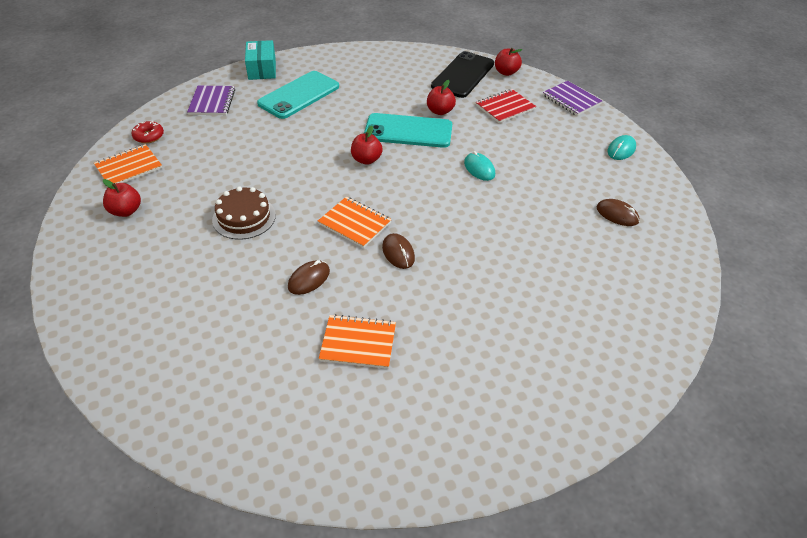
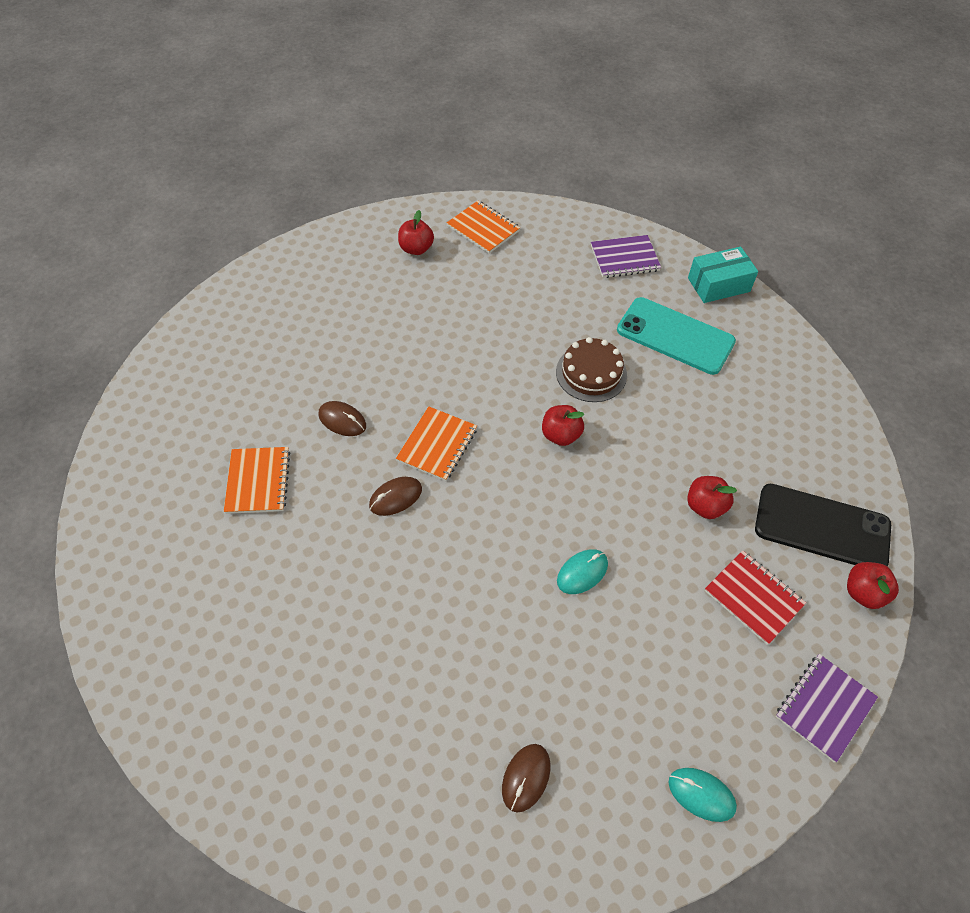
camera: 80 degrees right, 10 degrees up
(149, 136) = (540, 226): red donut -> none
(244, 217) = (426, 342): brown cake -> brown cake (591, 373)
(408, 131) = (640, 473): turquoise phone -> none

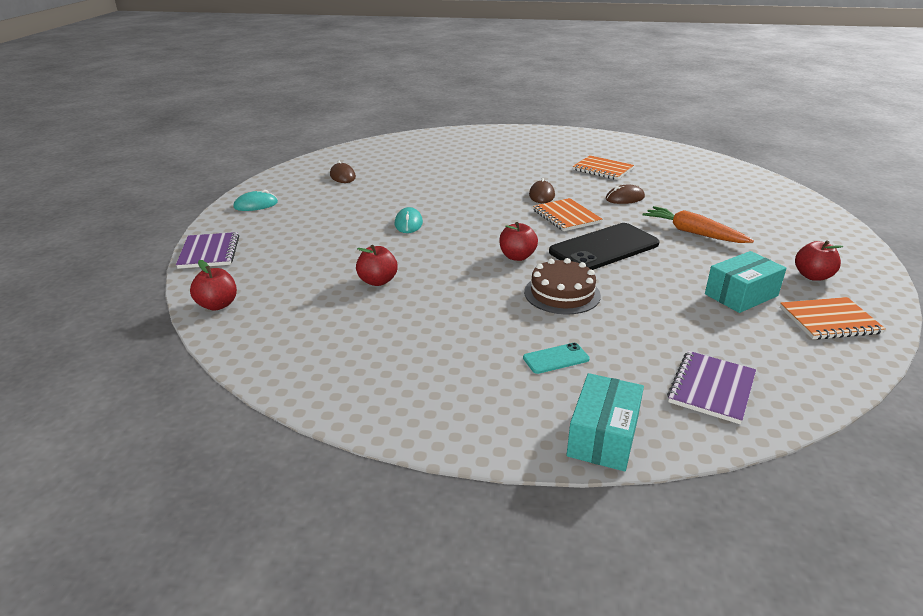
camera: 130 degrees right, 25 degrees down
(391, 338) = (693, 233): none -> orange carrot
(488, 277) = (741, 295): none -> turquoise box
(675, 336) = (556, 358): turquoise phone -> turquoise phone, size x0.44
(753, 598) = (296, 265): red notebook -> none
(822, 527) = (280, 319): black phone -> black phone (604, 248)

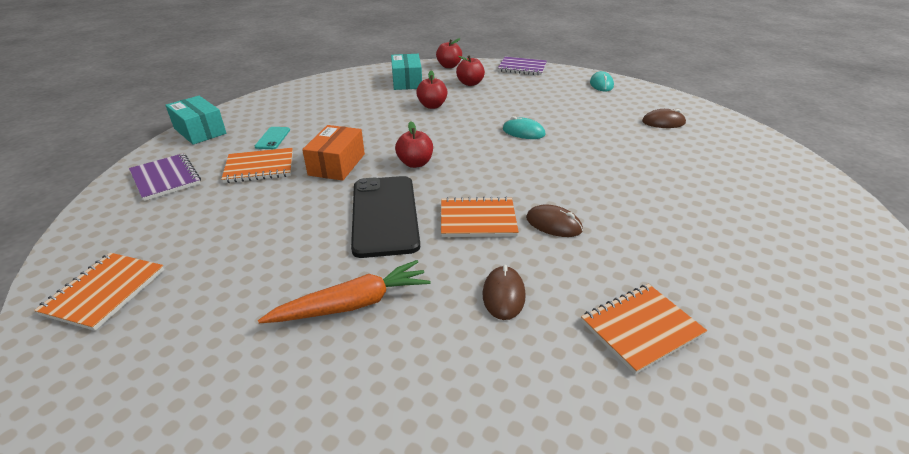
camera: 115 degrees right, 5 degrees up
(562, 293) = (337, 164): brown cake -> orange box
(618, 336) = (259, 167): none -> orange notebook
(741, 295) = (212, 258): turquoise box -> turquoise box (407, 81)
(812, 276) = (155, 347): red apple -> red apple (470, 83)

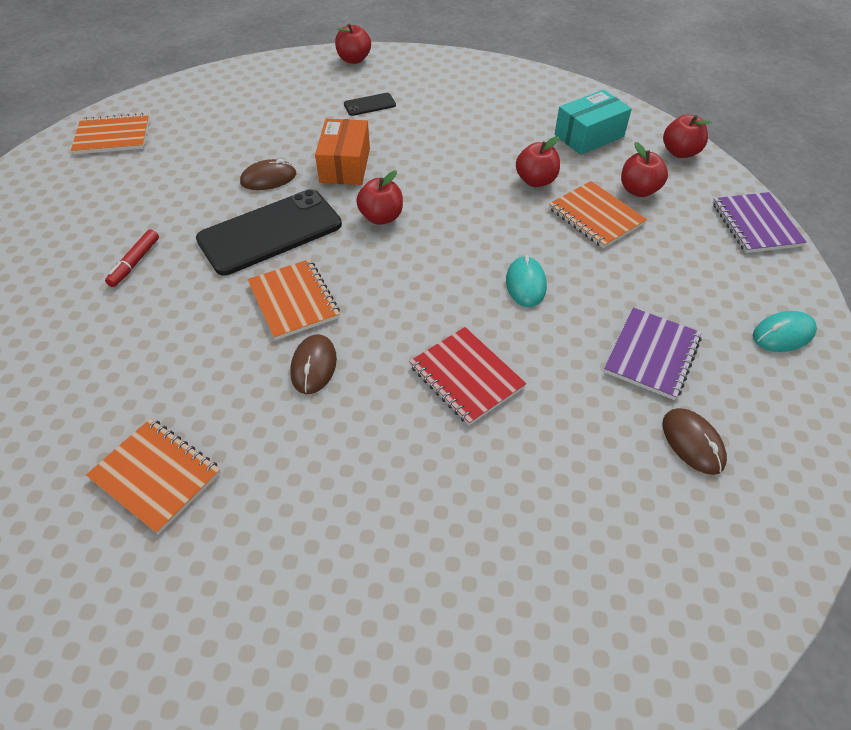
camera: 65 degrees right, 15 degrees up
(166, 178) = (264, 85): purple notebook -> purple notebook (652, 355)
(200, 131) = (354, 59): turquoise box -> red apple
(259, 167) = (311, 123): orange notebook -> orange notebook (595, 216)
(273, 138) = (369, 105): turquoise phone -> black phone
(337, 164) = (345, 165): orange box -> orange box turned 75 degrees counterclockwise
(352, 304) = (134, 263): orange carrot -> red marker
(503, 295) = (176, 355): brown mouse -> brown mouse (268, 178)
(592, 169) = (466, 377): none -> red notebook

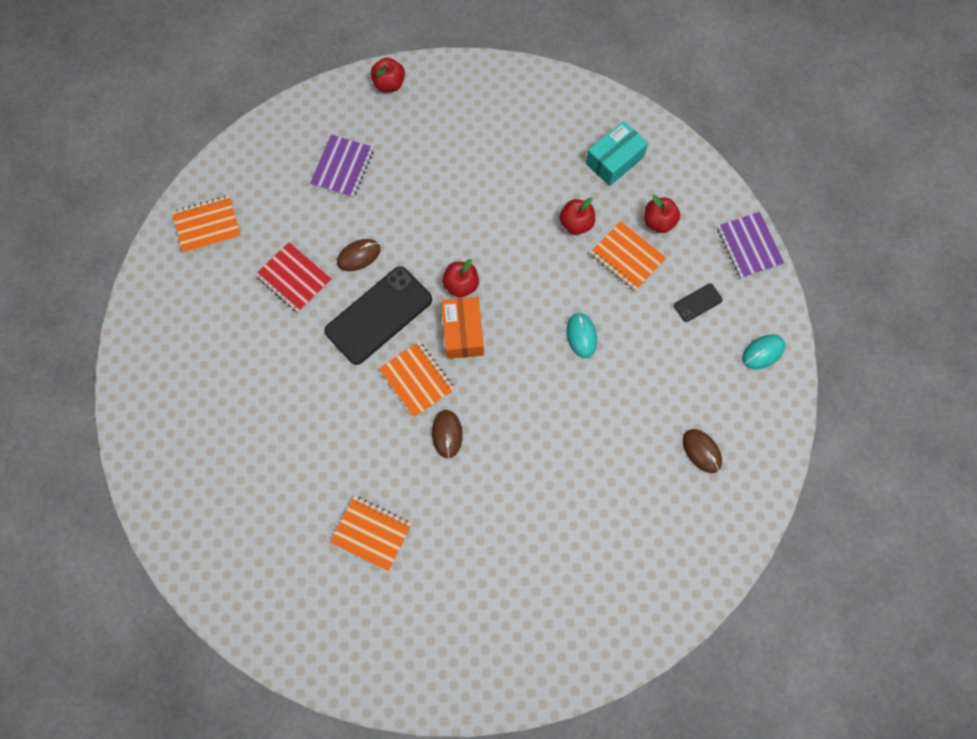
camera: 10 degrees left, 20 degrees up
(134, 263) = (285, 363): red marker -> none
(345, 165) = (417, 230): orange box -> orange box (462, 332)
(369, 105) = (419, 148): black phone -> black phone (697, 303)
(466, 377) = (552, 425): red notebook -> red notebook (294, 278)
(652, 355) = (674, 385): purple notebook -> purple notebook (342, 167)
(680, 152) = (690, 170): red apple -> none

